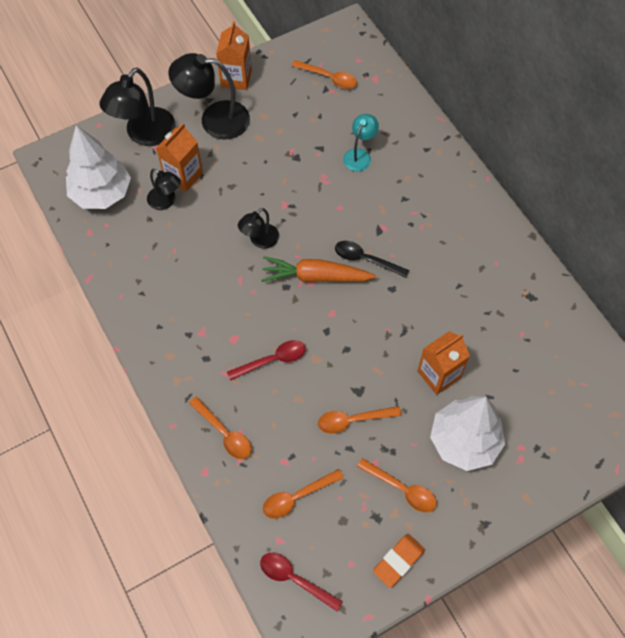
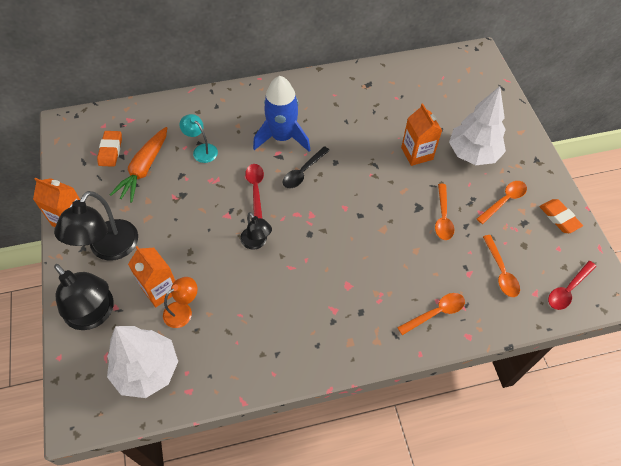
camera: 75 degrees left, 5 degrees down
(166, 201) = (183, 311): black lamp -> orange lamp
(272, 360) = (376, 260): red spoon -> red spoon (255, 189)
(316, 276) = (307, 210): orange carrot -> orange carrot (144, 169)
(329, 78) = (110, 150): orange spoon -> orange eraser
(407, 226) = (282, 137): none -> blue rocket

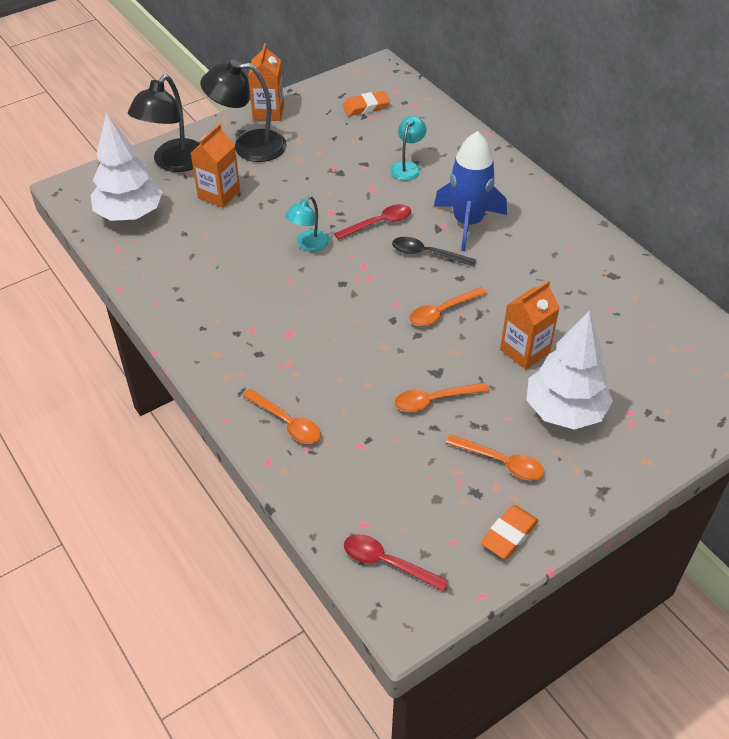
camera: 70 degrees right, 10 degrees down
(144, 169) = (357, 136): orange carrot -> none
(183, 311) = (201, 217): orange lamp -> none
(256, 242) = (308, 245): black lamp -> turquoise lamp
(501, 271) = (379, 479): orange spoon -> orange spoon (442, 312)

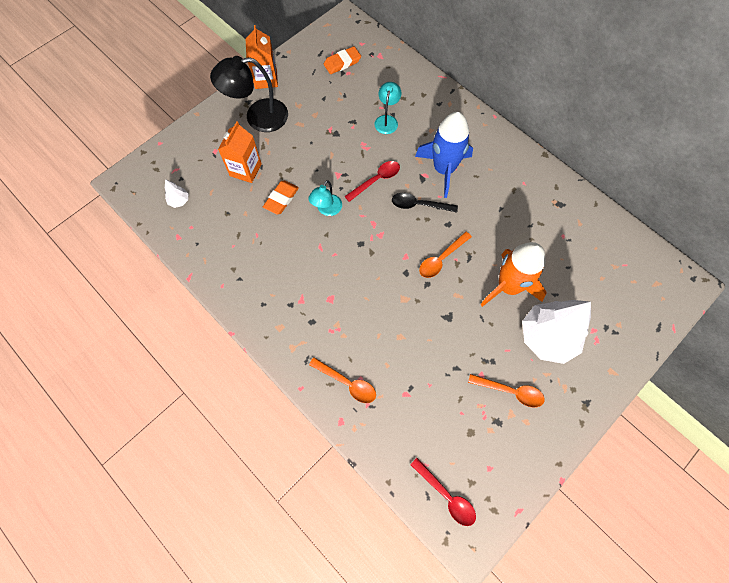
camera: 10 degrees left, 20 degrees up
(130, 214) = (179, 201): white tree -> white tree, size x0.41
(174, 163) = (202, 142): black lamp -> none
(387, 563) = (446, 496): red spoon -> red spoon turned 150 degrees counterclockwise
(434, 400) = (451, 343): orange spoon -> none
(509, 534) = (527, 455): orange eraser -> orange eraser (281, 199)
(524, 351) = (509, 286): orange carton -> orange rocket

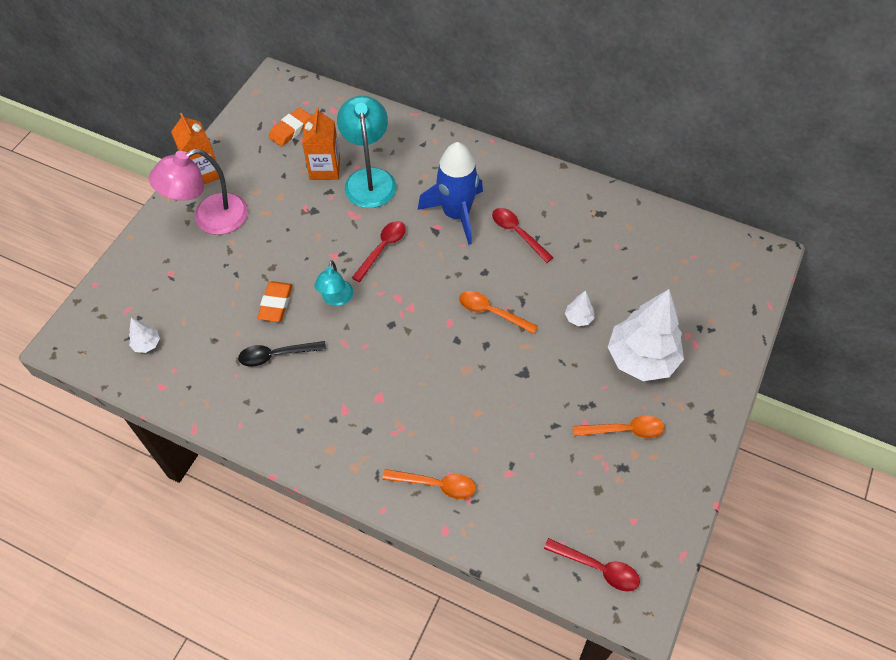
camera: 20 degrees left, 10 degrees down
(245, 170) = (218, 283): orange carton -> orange carton (325, 169)
(258, 117) = (210, 219): black lamp -> pink lamp
(387, 120) = (369, 179): turquoise lamp -> turquoise lamp, size x1.78
(419, 205) = (443, 261): black spoon -> black spoon (276, 355)
(441, 259) = (491, 312): orange spoon -> orange spoon turned 90 degrees clockwise
(486, 200) = (517, 233): none -> red spoon
(509, 286) = (578, 318): orange rocket -> white tree

